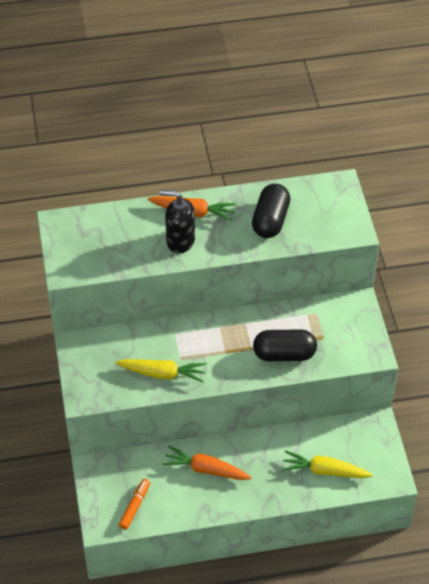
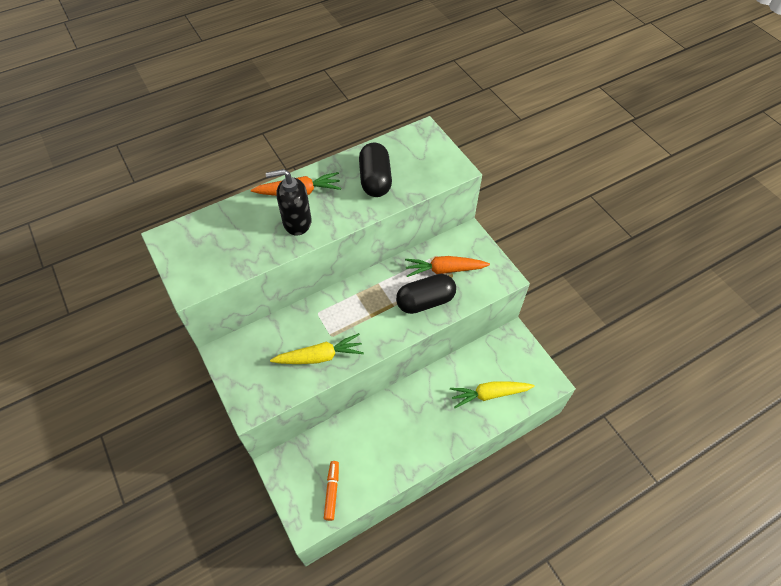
camera: 20 degrees left, 5 degrees up
(206, 469) = (384, 429): orange carrot -> orange carrot (445, 270)

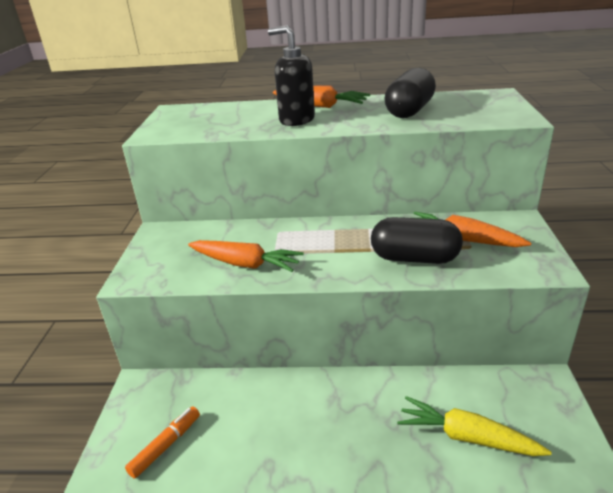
camera: 35 degrees right, 25 degrees down
(319, 356) = (245, 264): yellow carrot -> orange carrot

